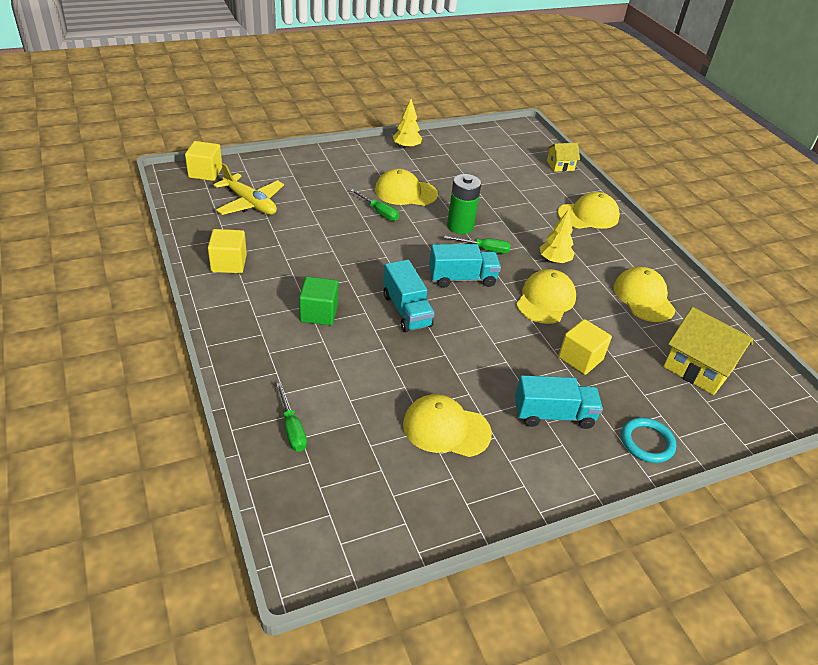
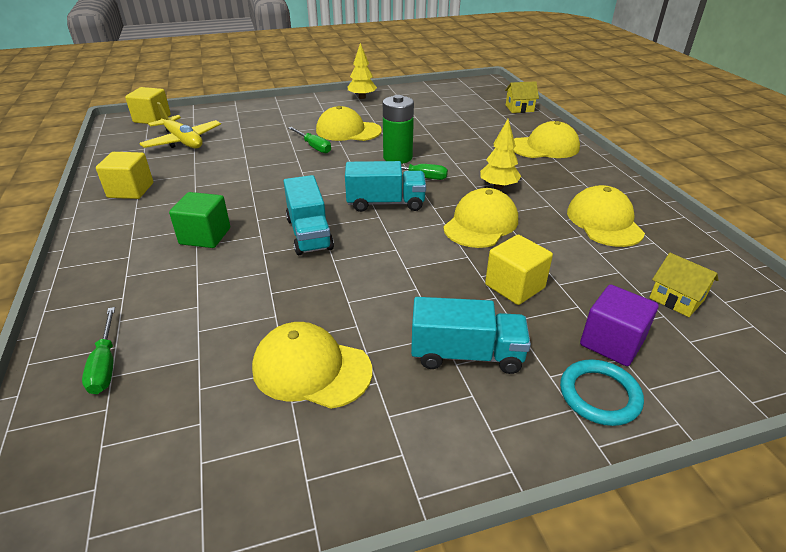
camera: 10 degrees right, 5 degrees down
(653, 403) = (611, 342): none -> purple cube
(698, 368) = (676, 299): yellow house -> yellow house, size x0.55

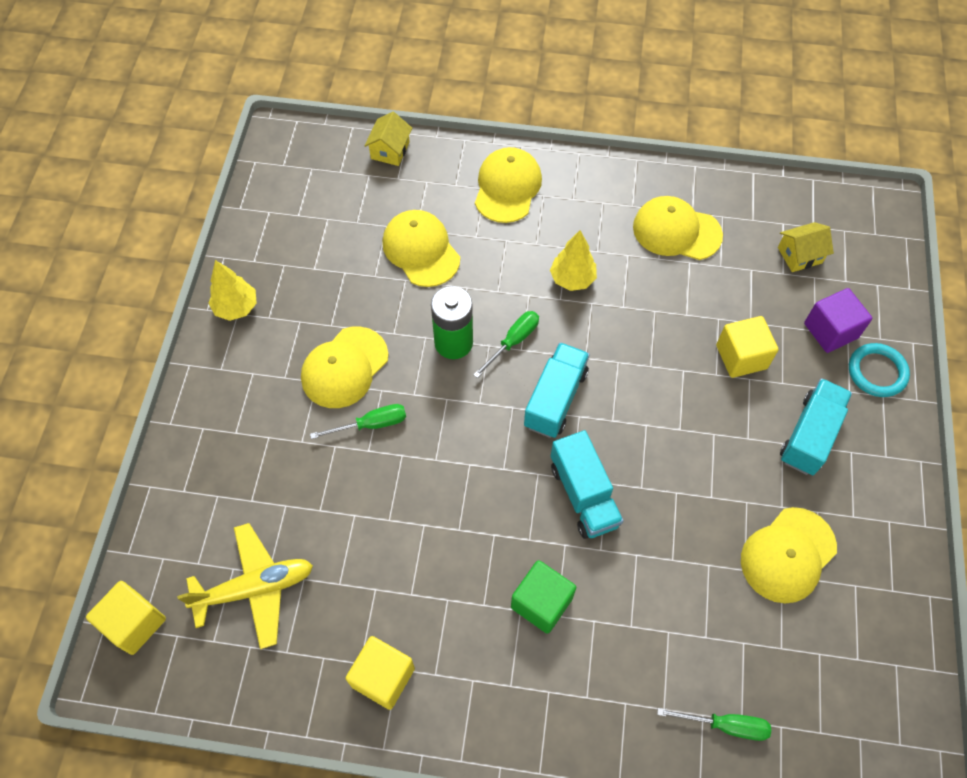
camera: 65 degrees left, 25 degrees up
(309, 234) = (583, 495): turquoise truck -> turquoise truck turned 60 degrees clockwise
(481, 224) = (635, 331): yellow cap -> yellow cap (421, 250)

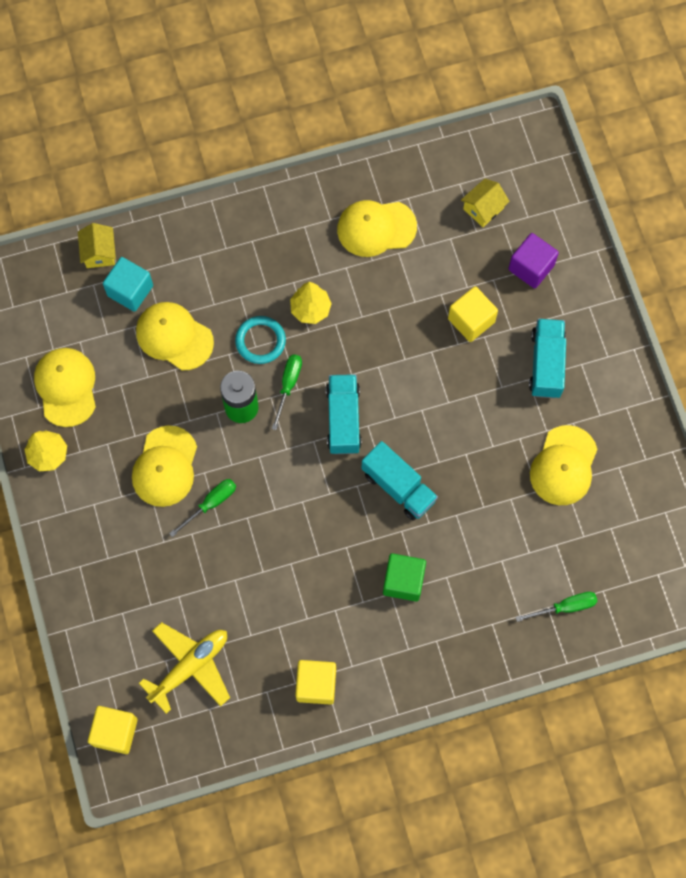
camera: 25 degrees left, 10 degrees up
(401, 193) = (130, 291): none -> turquoise cube
(507, 187) = (218, 246): yellow cap -> yellow cap (66, 387)
(877, 372) = (578, 288): turquoise ring -> turquoise ring (260, 341)

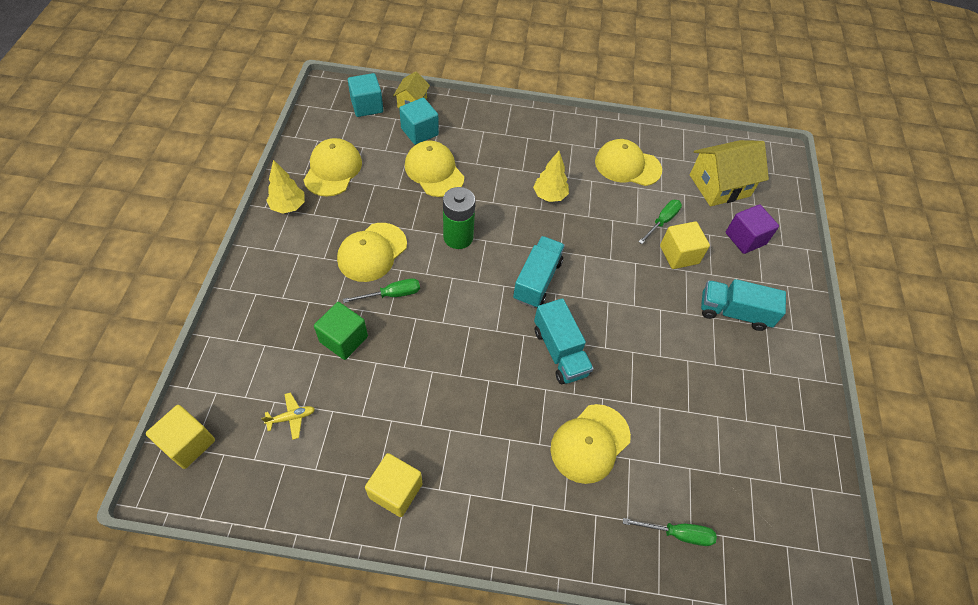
camera: 20 degrees right, 15 degrees down
(51, 282) = (367, 106): none -> turquoise cube
(190, 667) = (291, 417): yellow plane -> yellow plane, size x0.48
(260, 341) = (498, 200): turquoise ring -> none
(288, 385) = (504, 238): green screwdriver -> green screwdriver (662, 221)
(403, 581) = (527, 433): green cube -> green cube (344, 339)
(483, 208) = (719, 185): yellow house -> yellow house, size x1.81
(546, 364) = (734, 312): turquoise truck -> turquoise truck turned 105 degrees counterclockwise
(564, 466) = (721, 401): yellow cap -> yellow cap (590, 443)

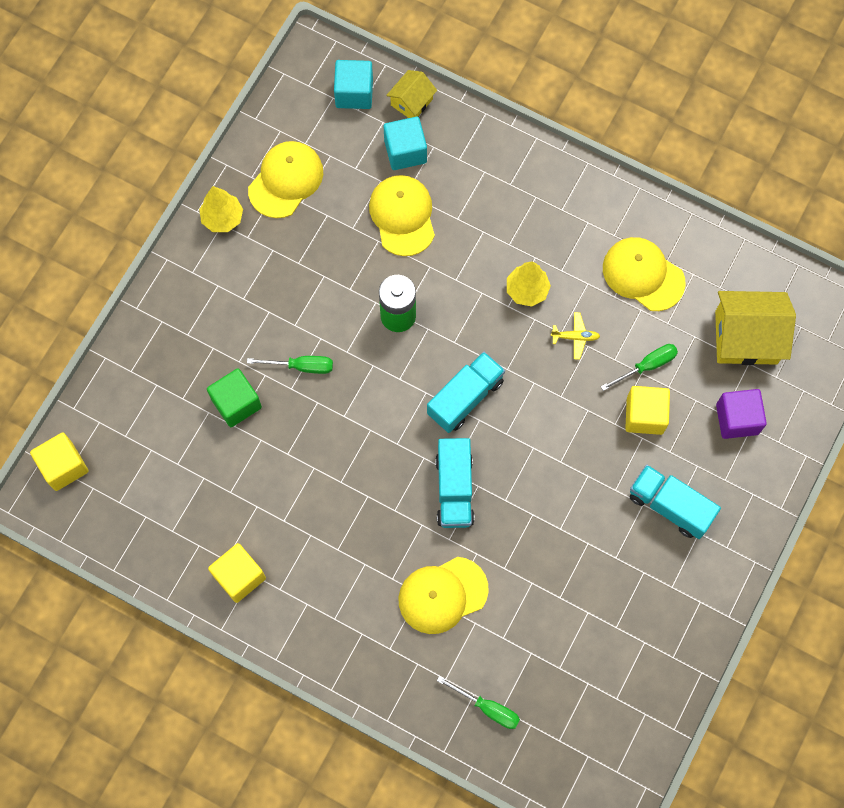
camera: 25 degrees right, 15 degrees up
(291, 417) = (163, 472): yellow plane -> yellow plane (575, 337)
(372, 252) = (296, 307): yellow cap -> none

